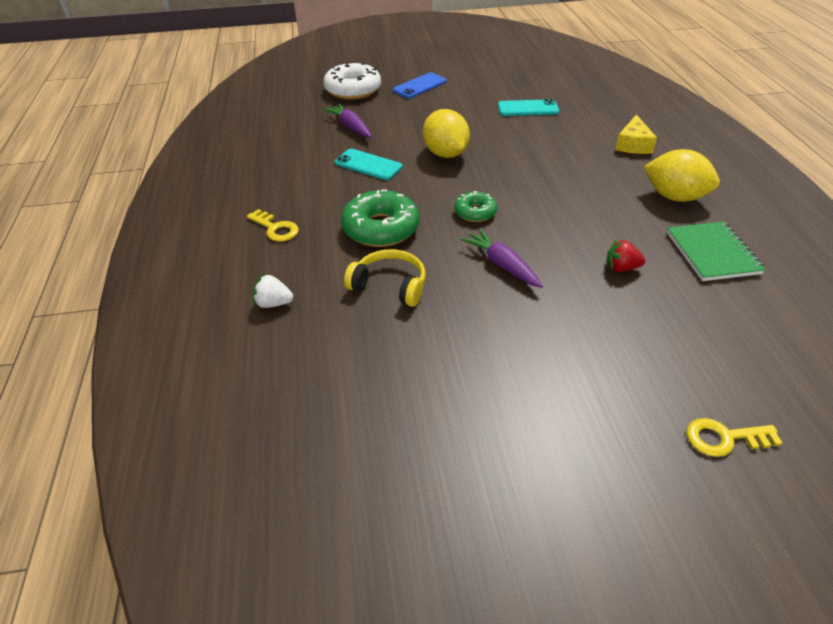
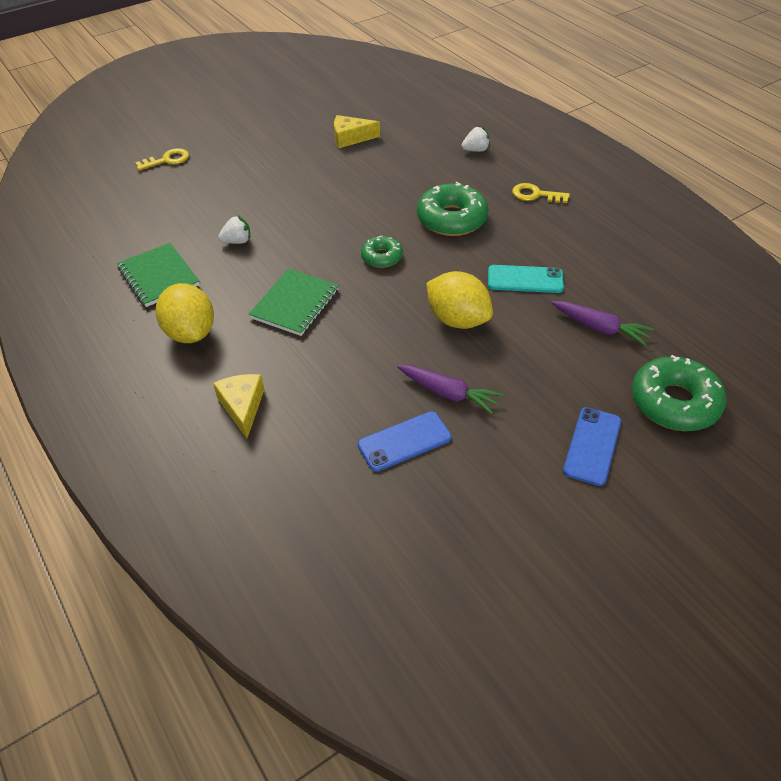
camera: 155 degrees right, 5 degrees up
(353, 90) = (674, 402): white donut -> green donut
(390, 285) = (408, 181): yellow headphones -> none
(416, 383) = (350, 138): none -> yellow cheese
(502, 265) = (333, 217): purple carrot -> purple carrot (448, 393)
(528, 108) = (404, 441): turquoise phone -> blue phone
(574, 195) = (295, 304): none -> green notebook
(621, 268) = (237, 241): red strawberry -> white strawberry
(675, 197) = (190, 333): yellow lemon -> yellow lemon turned 60 degrees clockwise

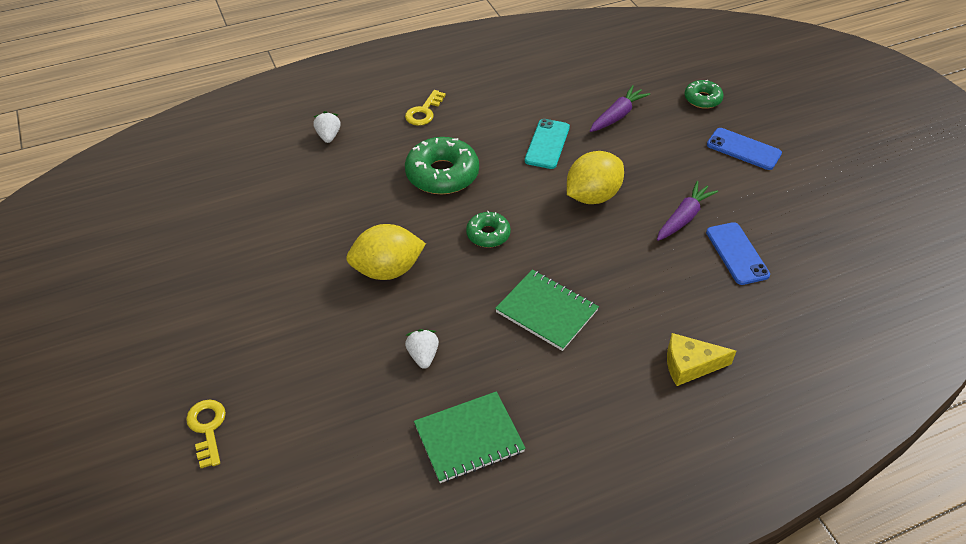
camera: 80 degrees left, 0 degrees up
(190, 333) = (576, 407): yellow lemon -> yellow lemon (387, 270)
(350, 138) = (252, 231): yellow cheese -> none
(674, 402) = (702, 99): green donut -> green donut, size x0.56

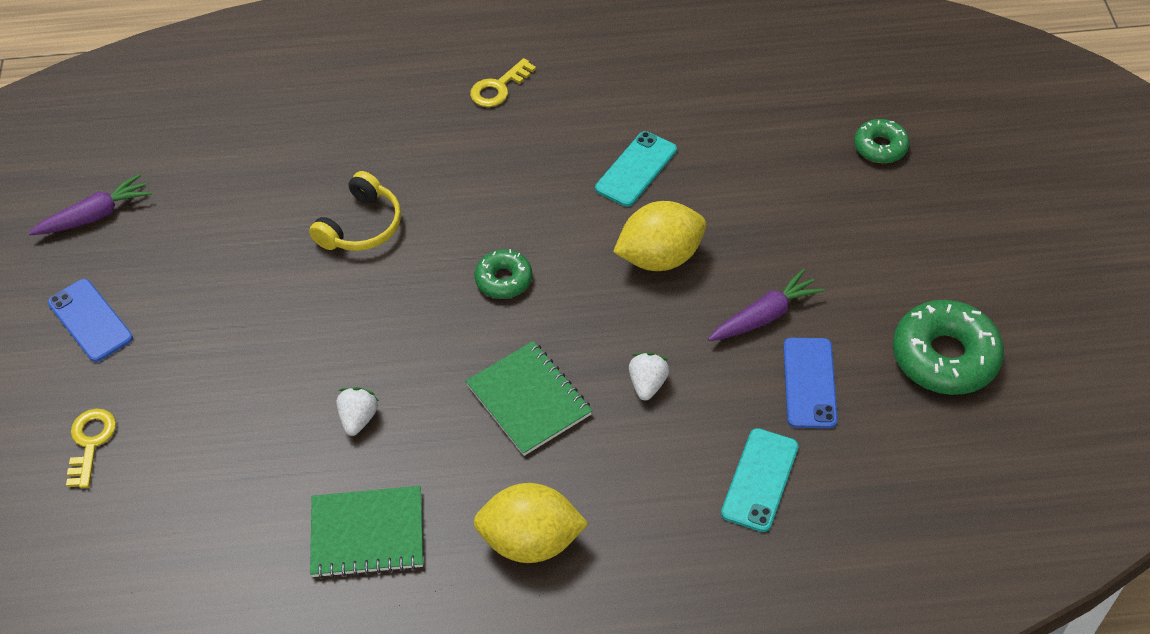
camera: 20 degrees right, 5 degrees up
(328, 136) = (366, 98): white strawberry -> white strawberry (647, 384)
(364, 221) = (362, 226): none -> yellow headphones
(387, 270) = (363, 298): yellow lemon -> yellow lemon (531, 541)
(442, 174) = (483, 183): green donut -> green donut (945, 357)
(617, 116) = (749, 147): purple carrot -> purple carrot (94, 216)
(690, 365) = (671, 515): yellow cheese -> none
(738, 325) = (760, 480): none -> turquoise phone
(743, 149) = (898, 235): blue phone -> blue phone (90, 320)

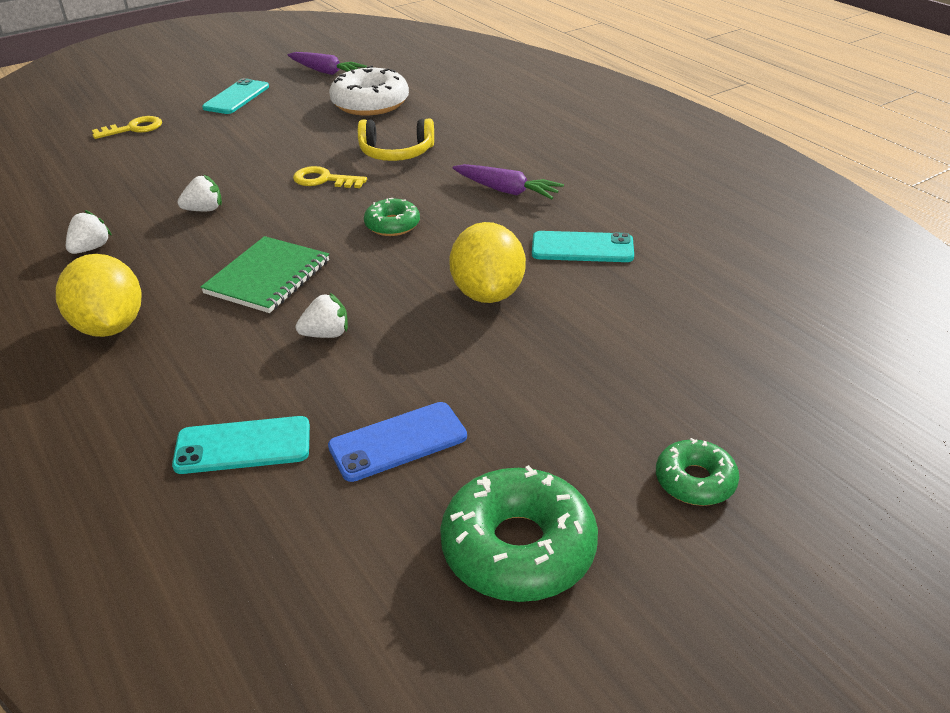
camera: 60 degrees right, 15 degrees down
(90, 320) = (236, 97): blue phone -> turquoise phone
(223, 206) = (370, 103): none -> white donut
(367, 534) = (91, 248): green notebook -> white strawberry
(498, 88) = (599, 159): yellow key -> yellow key (323, 180)
(660, 257) = (487, 293): yellow lemon -> yellow lemon turned 45 degrees clockwise
(764, 316) = (466, 380): purple carrot -> purple carrot (506, 190)
(880, 147) = (792, 390): green donut -> green donut (695, 481)

